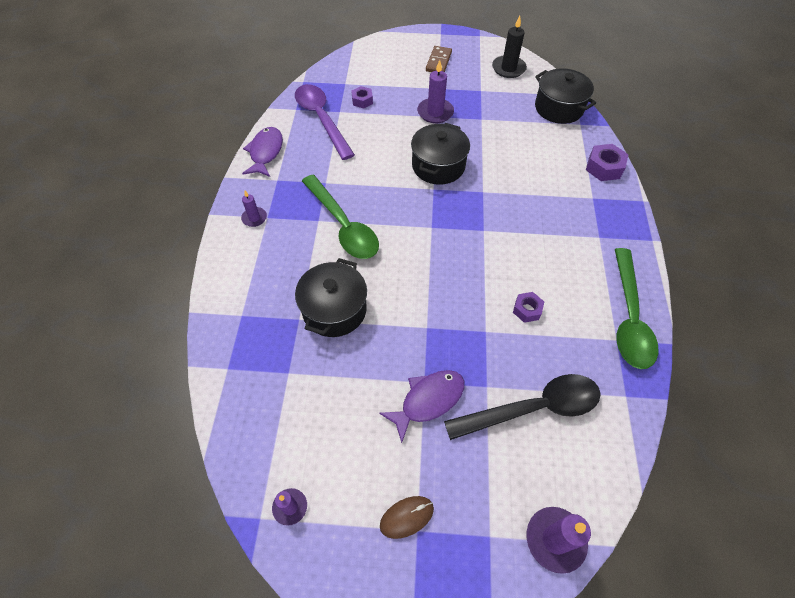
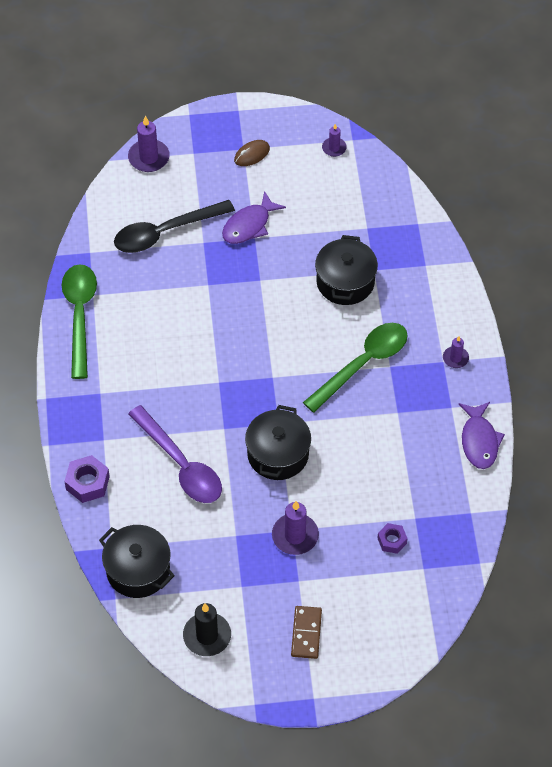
camera: 170 degrees right, 0 degrees up
(322, 119) = (432, 501): purple spoon -> purple spoon (180, 464)
(343, 225) = (363, 364): green spoon -> green spoon turned 90 degrees clockwise
(527, 310) = (172, 308): purple nut -> none

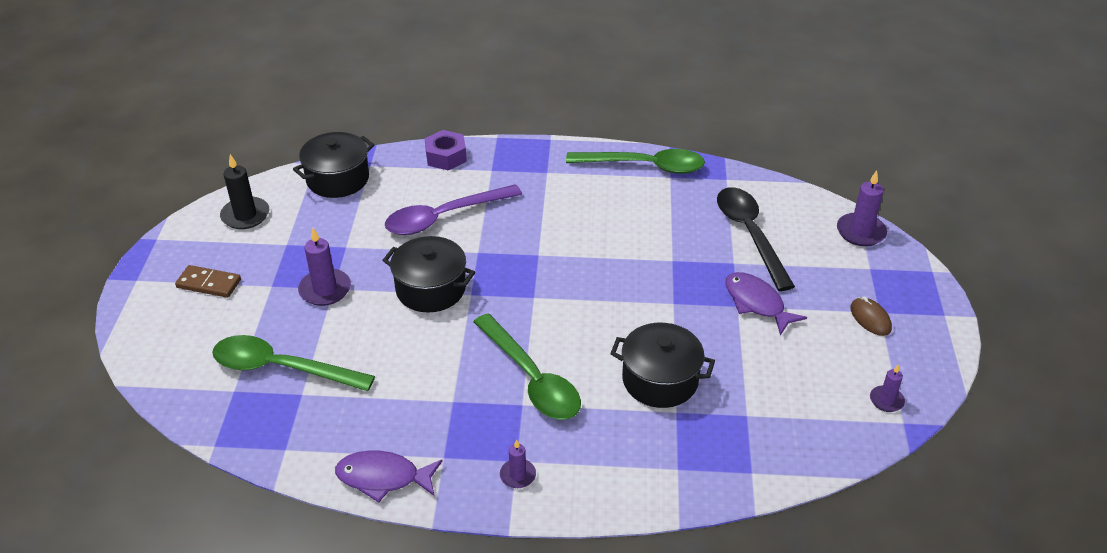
camera: 100 degrees right, 15 degrees down
(392, 540) = (282, 368): purple nut -> green spoon

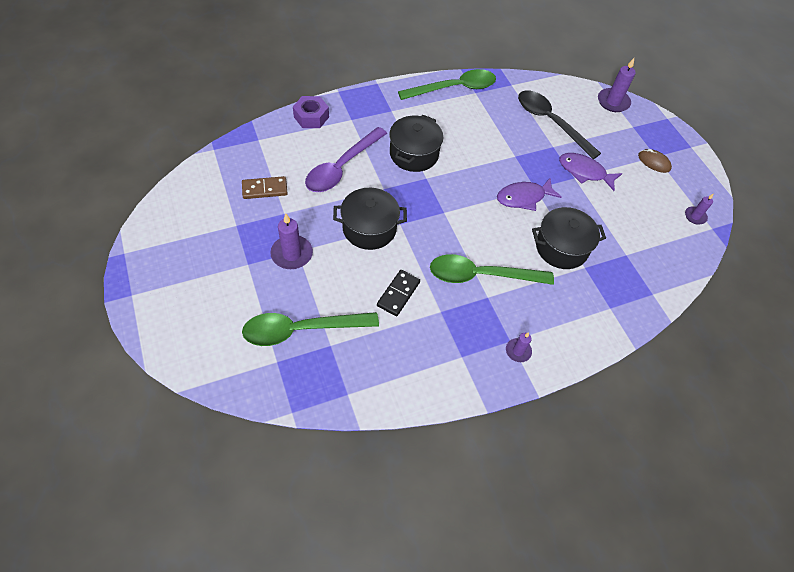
camera: 30 degrees left, 15 degrees up
(209, 284) = (196, 278): brown domino -> brown domino (265, 189)
(245, 215) = (186, 210): black candle -> none
(338, 179) = (240, 158): black pot -> black pot (414, 154)
(383, 478) = (431, 388): purple fish -> purple fish (523, 198)
(415, 366) = (398, 294): none -> black domino
(531, 378) = (481, 275): green spoon -> green spoon turned 150 degrees clockwise

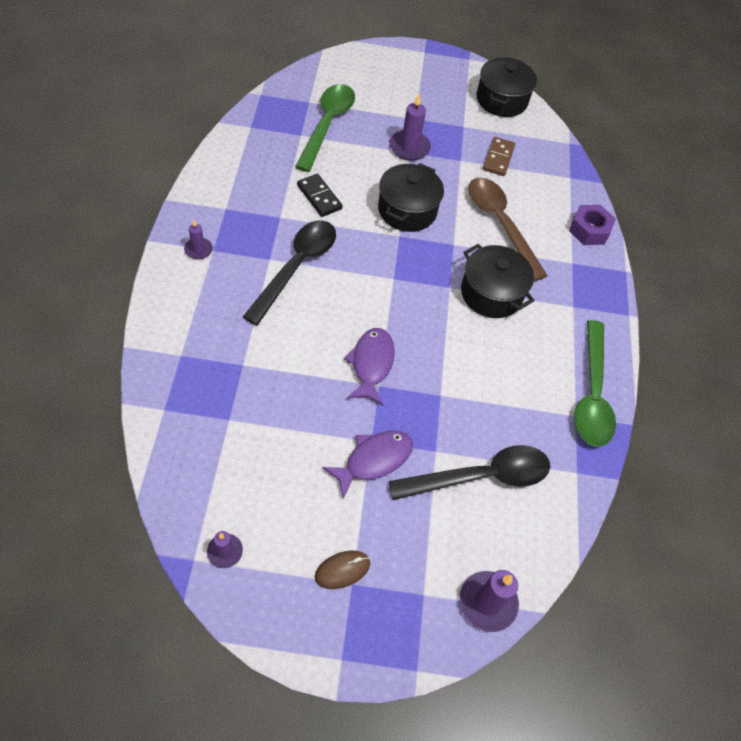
camera: 115 degrees right, 0 degrees up
(342, 167) = (500, 224): purple spoon -> brown spoon
(481, 275) = (296, 267): green spoon -> black spoon
(561, 247) = (281, 358): black pot -> black pot (501, 100)

